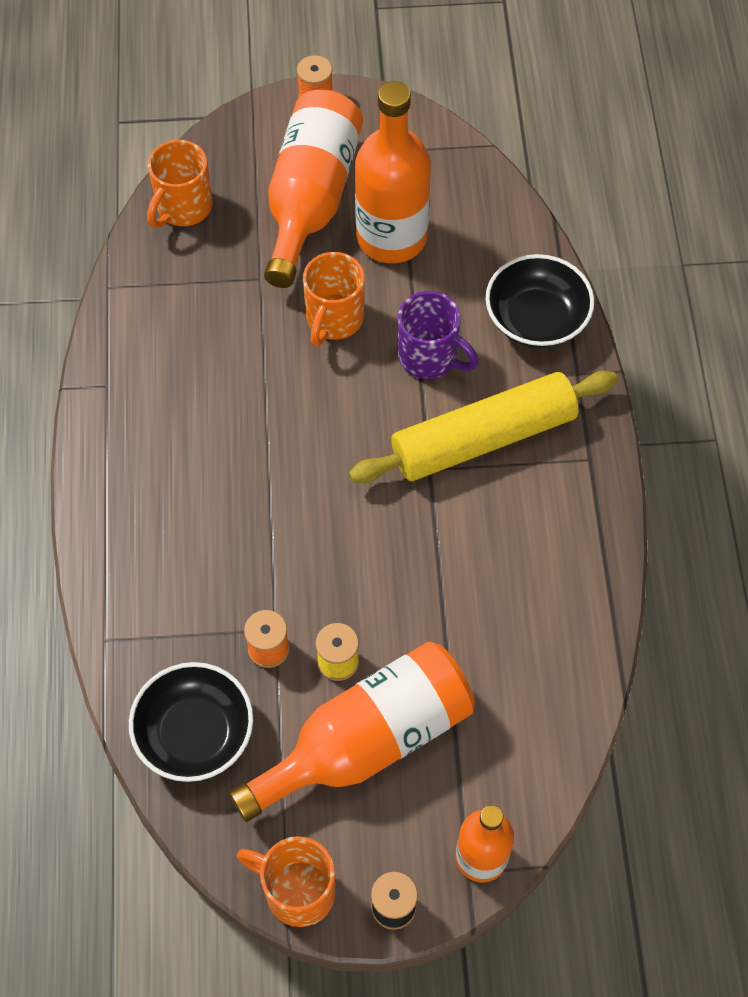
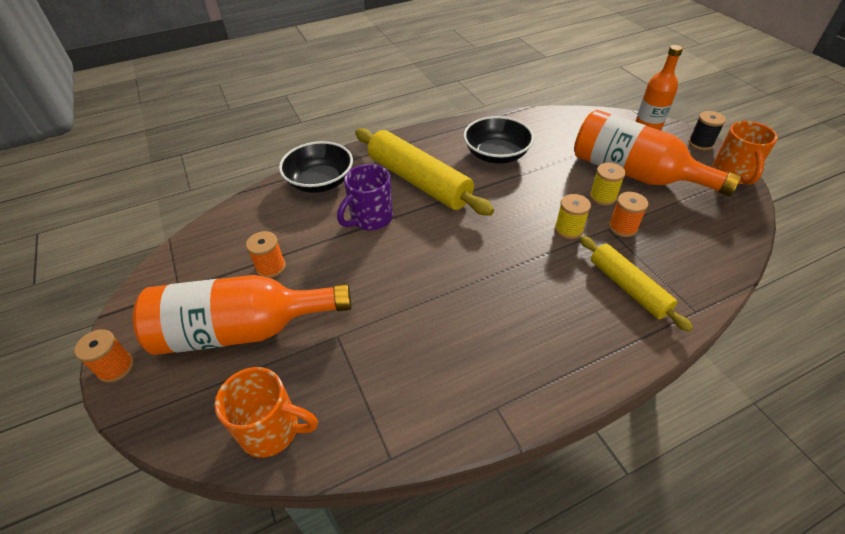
camera: 110 degrees left, 15 degrees down
(173, 589) = (628, 287): none -> yellow rolling pin
(195, 733) = (703, 241): black bowl -> black bowl (496, 155)
(297, 579) = (568, 229): none -> yellow spool
(334, 319) = (359, 276): orange mug -> none
(391, 237) = (271, 267): orange bottle -> orange spool
(429, 357) = (370, 219): purple mug -> purple mug turned 150 degrees counterclockwise

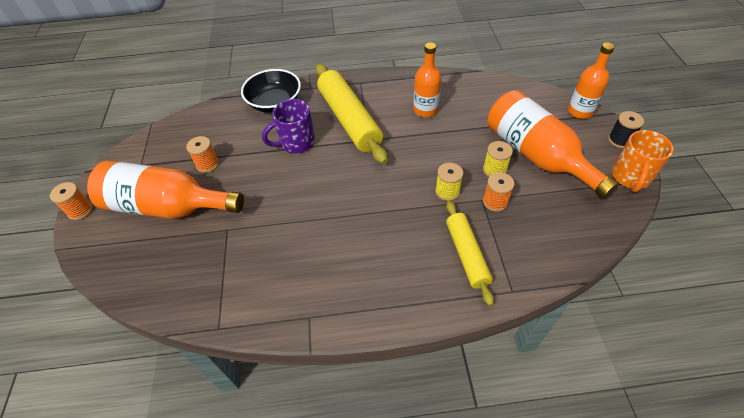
camera: 20 degrees right, 5 degrees up
(272, 430) = (154, 283): orange mug -> none
(496, 155) = (425, 110): black bowl -> orange bottle

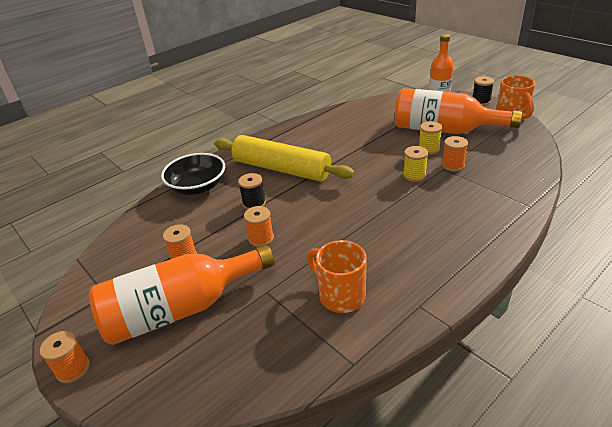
camera: 35 degrees left, 15 degrees down
(267, 268) = (340, 295): none -> orange mug
(268, 180) = (261, 238): none -> orange spool
(296, 143) = (254, 203): purple mug -> black spool
(425, 110) = (335, 138): orange bottle -> none
(467, 255) = (475, 203): yellow rolling pin -> none

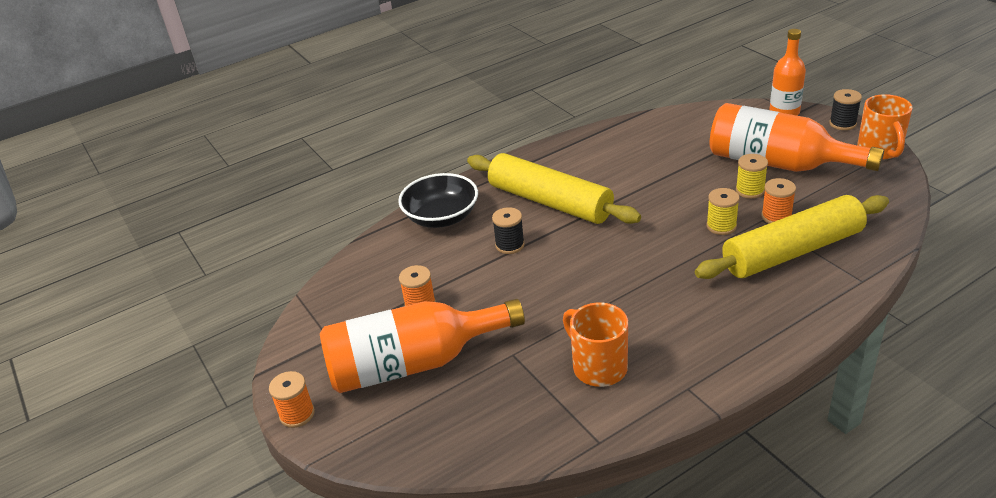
camera: 10 degrees right, 0 degrees up
(261, 238) = (513, 290): orange spool -> none
(472, 189) = (792, 251): none -> yellow rolling pin

